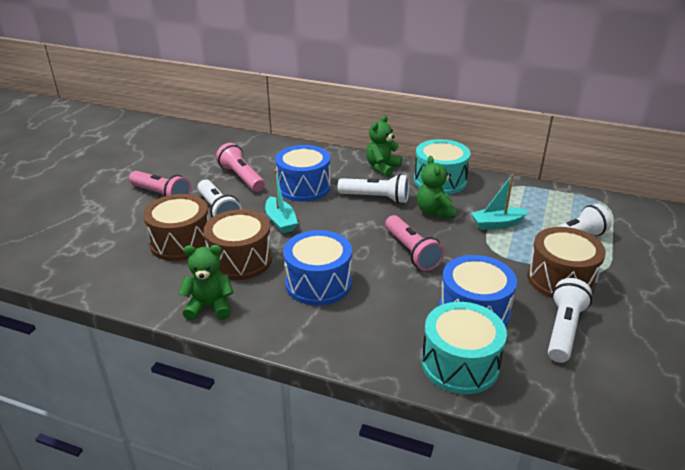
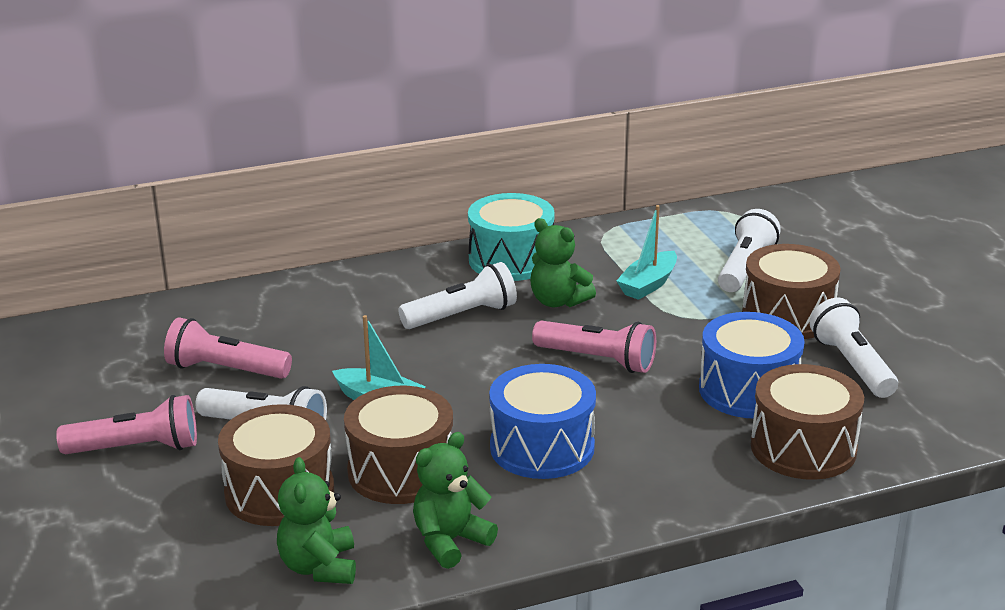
camera: 40 degrees left, 5 degrees down
(304, 187) = (341, 343): blue drum -> none
(382, 168) = (412, 273): green teddy bear -> green teddy bear (319, 567)
(460, 364) = (803, 448): turquoise drum -> brown drum

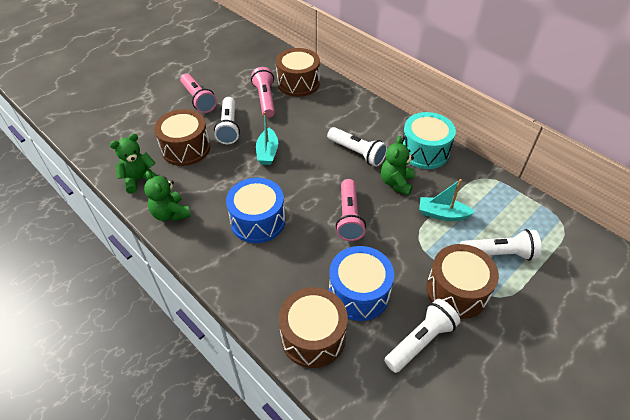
camera: 65 degrees right, 20 degrees up
(401, 471) = (216, 179): brown drum -> brown drum (298, 83)
(450, 541) = (171, 213): green teddy bear -> green teddy bear turned 150 degrees counterclockwise

